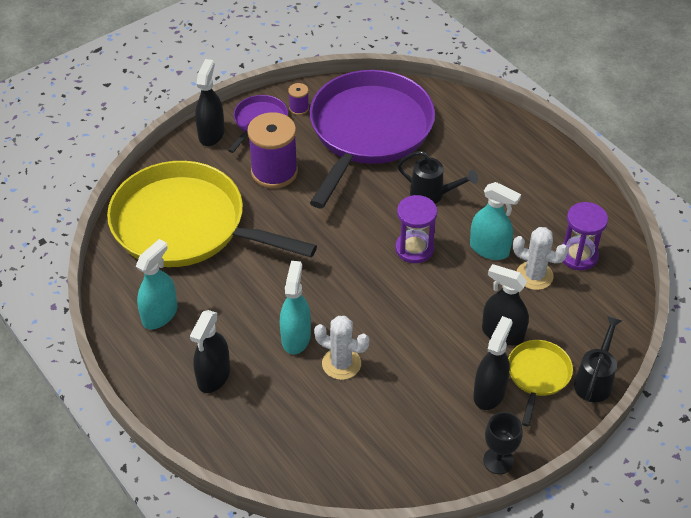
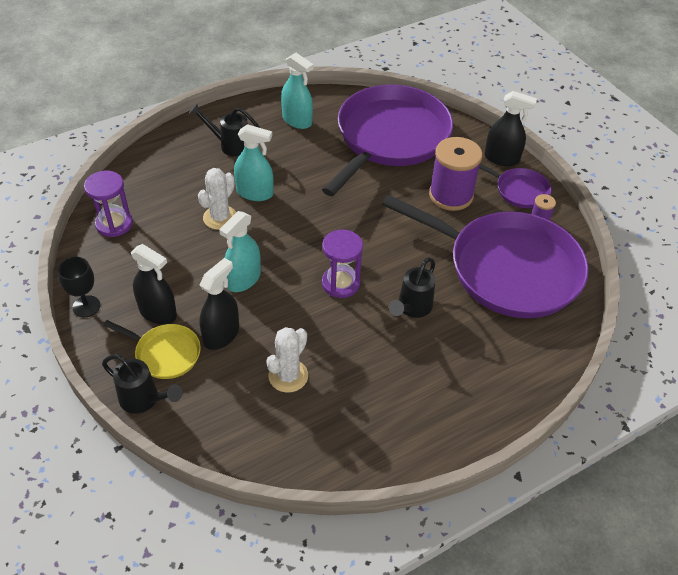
camera: 95 degrees right, 0 degrees up
(185, 225) = (390, 138): yellow pan -> purple pan
(213, 376) = (230, 145): black spray bottle -> black watering can
(489, 249) = (331, 343): turquoise spray bottle -> turquoise spray bottle (243, 279)
(578, 255) = (308, 423): purple hourglass -> purple hourglass (114, 224)

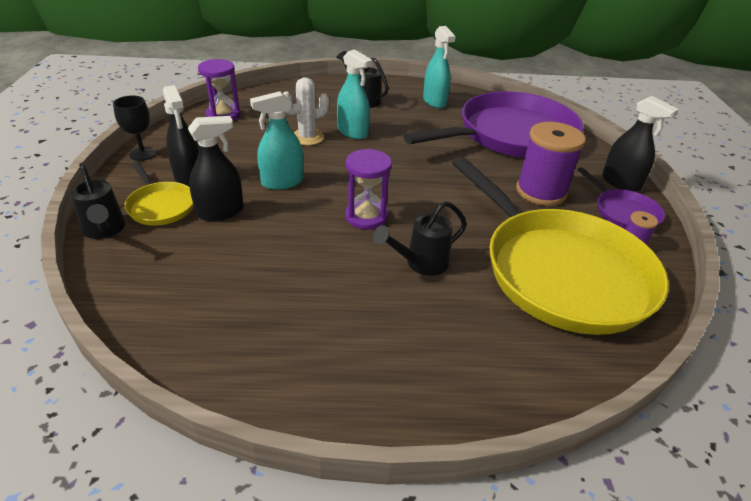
camera: 30 degrees right, 10 degrees down
(288, 376) = (243, 267): white cactus -> none
(507, 269) = (560, 272): purple pan -> yellow pan

